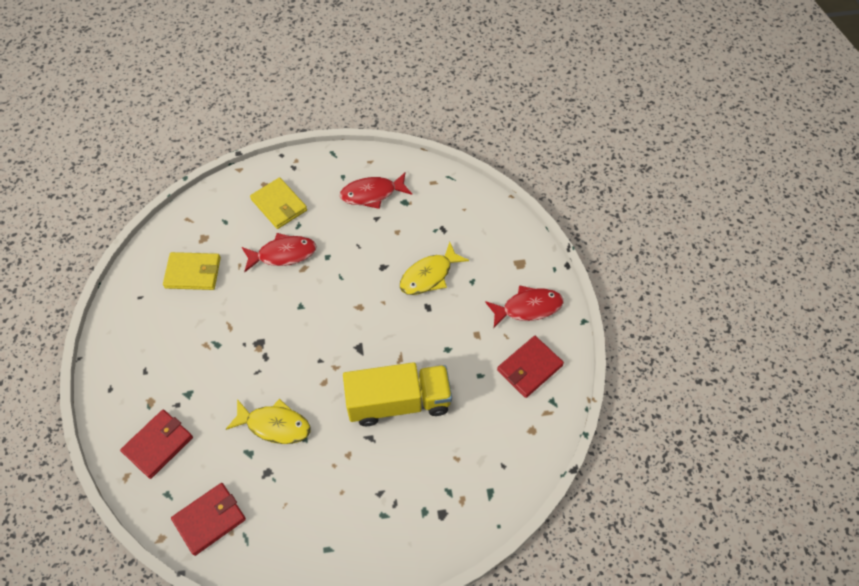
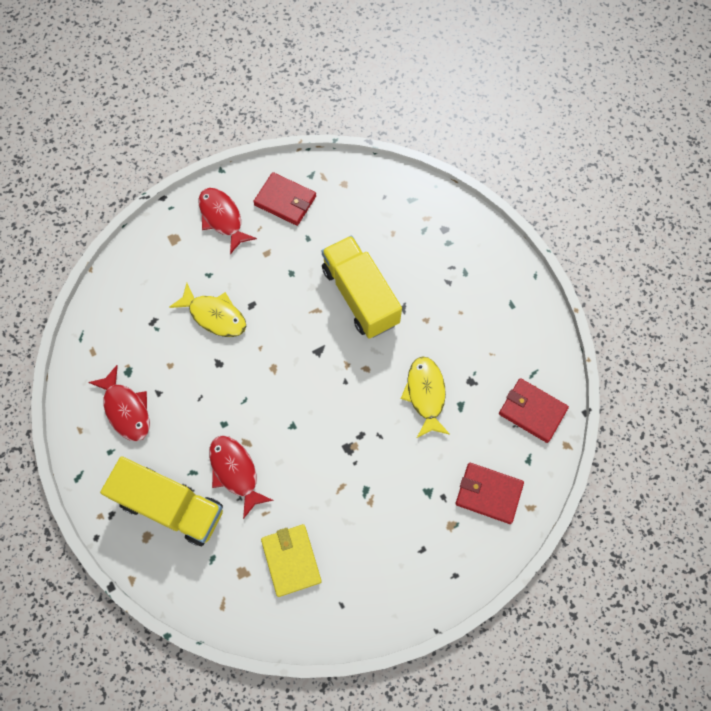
camera: 110 degrees left, 10 degrees up
(279, 205) = (171, 506): yellow wallet -> yellow truck

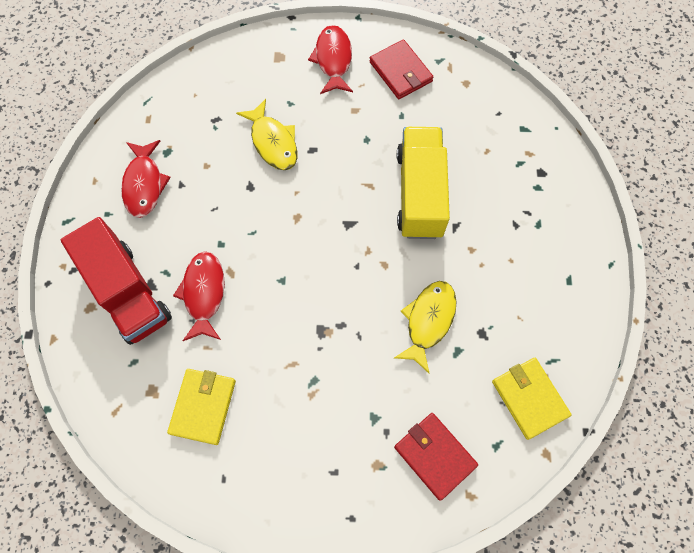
camera: 30 degrees right, 0 degrees up
(171, 506) = (128, 292): yellow truck -> red truck
(532, 411) = (529, 398): red wallet -> yellow wallet

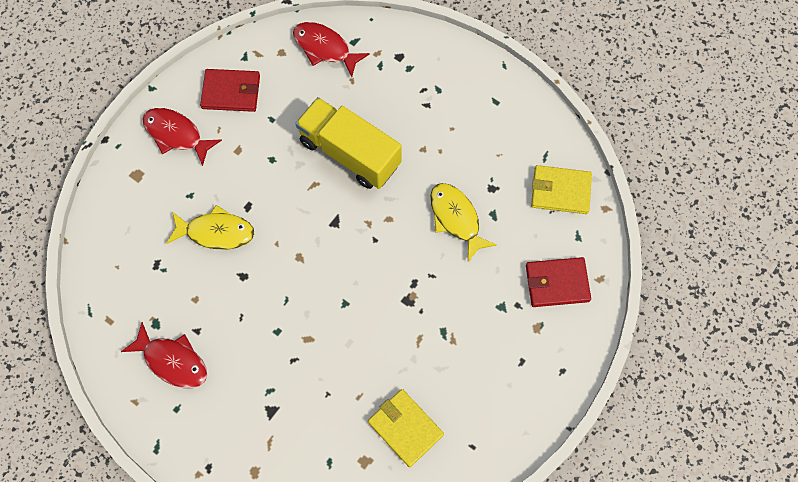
camera: 55 degrees left, 0 degrees up
(128, 292) = (264, 432): red truck -> none
(204, 293) = (311, 371): red fish -> red fish (325, 48)

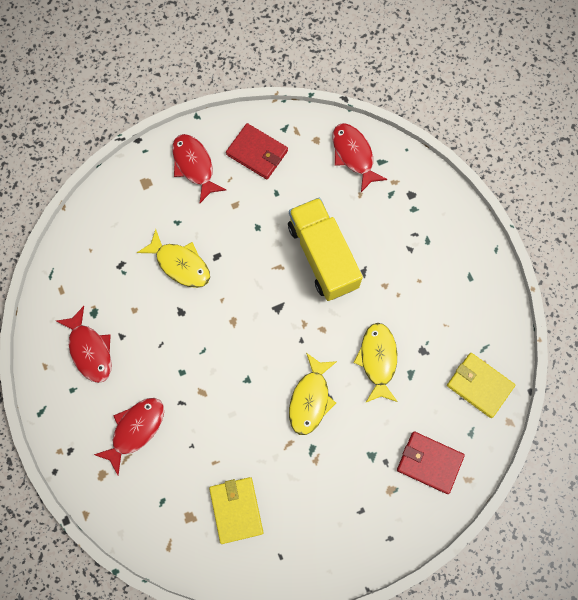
camera: 30 degrees right, 5 degrees up
(263, 410) = (135, 429): none -> red fish
(415, 288) = (310, 399): none -> yellow fish

